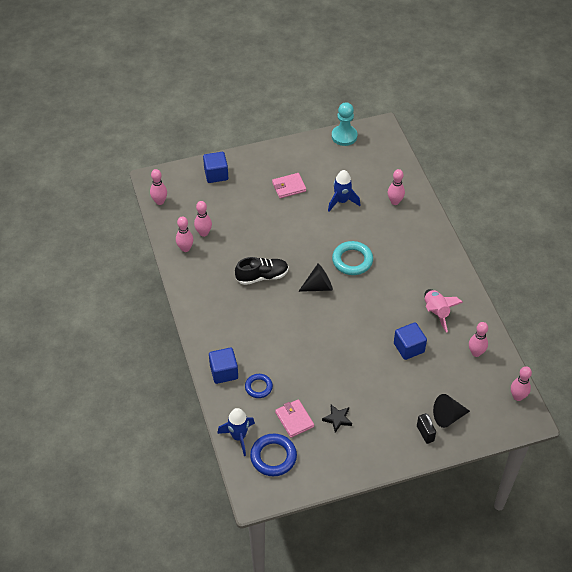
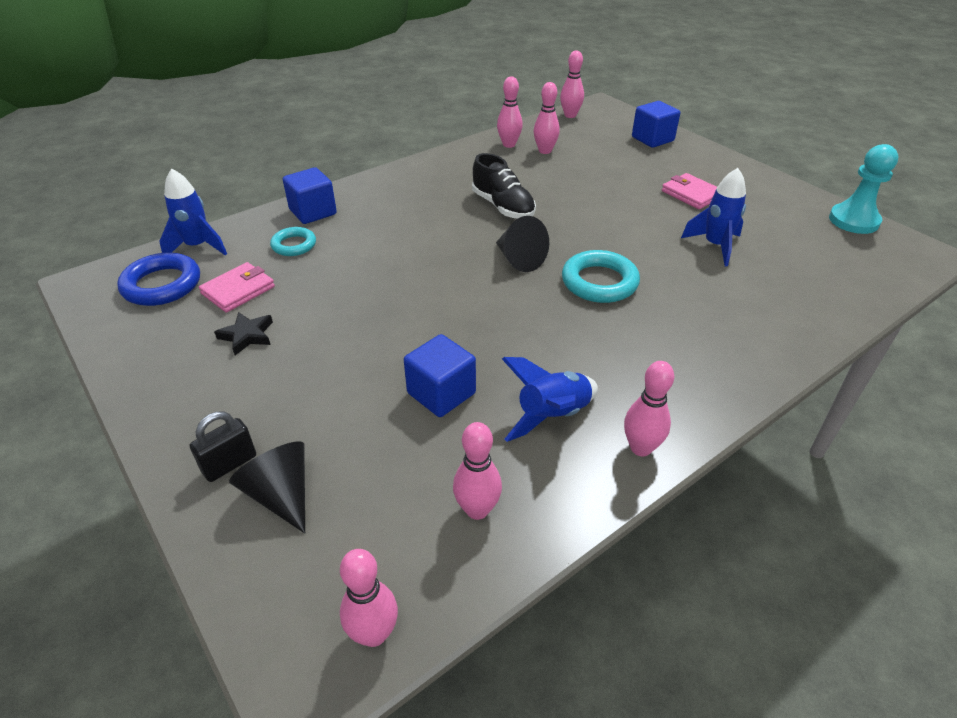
camera: 70 degrees right, 10 degrees down
(258, 387) = (294, 245): blue ring -> turquoise ring
(395, 202) = (777, 303): pink bowling pin -> pink bowling pin (640, 448)
(436, 312) = (552, 416): pink rocket -> blue rocket

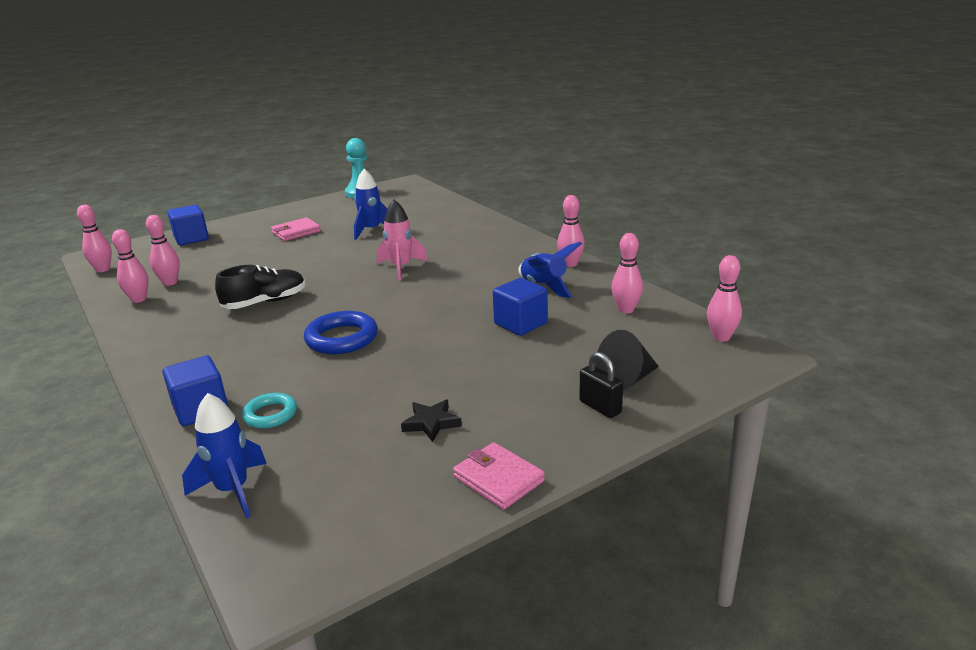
camera: 85 degrees left, 15 degrees down
(162, 285) = (313, 504): blue ring -> blue ring (342, 338)
(238, 290) = (347, 441): pink wallet -> pink wallet (498, 479)
(519, 259) = (357, 296): black cone -> none
(599, 282) = (401, 268): turquoise ring -> pink rocket

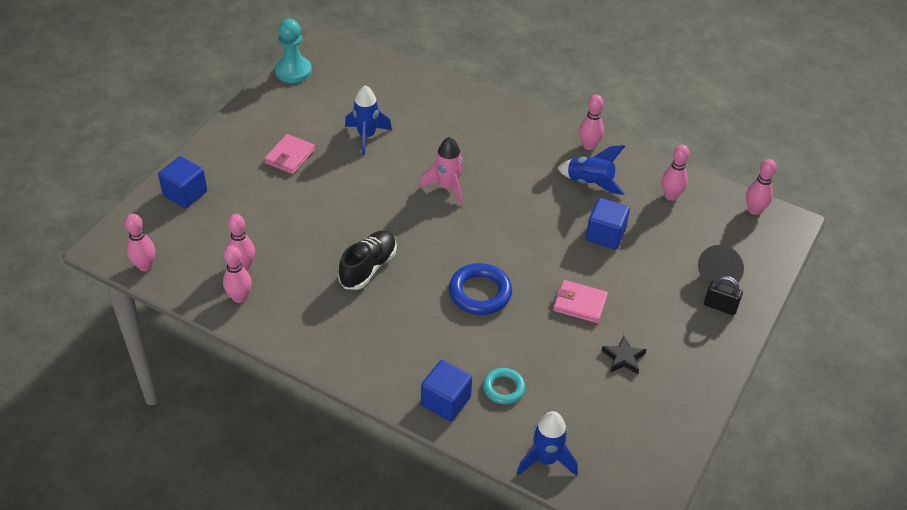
camera: 30 degrees left, 20 degrees up
(498, 479) = (702, 390): pink wallet -> pink wallet (580, 304)

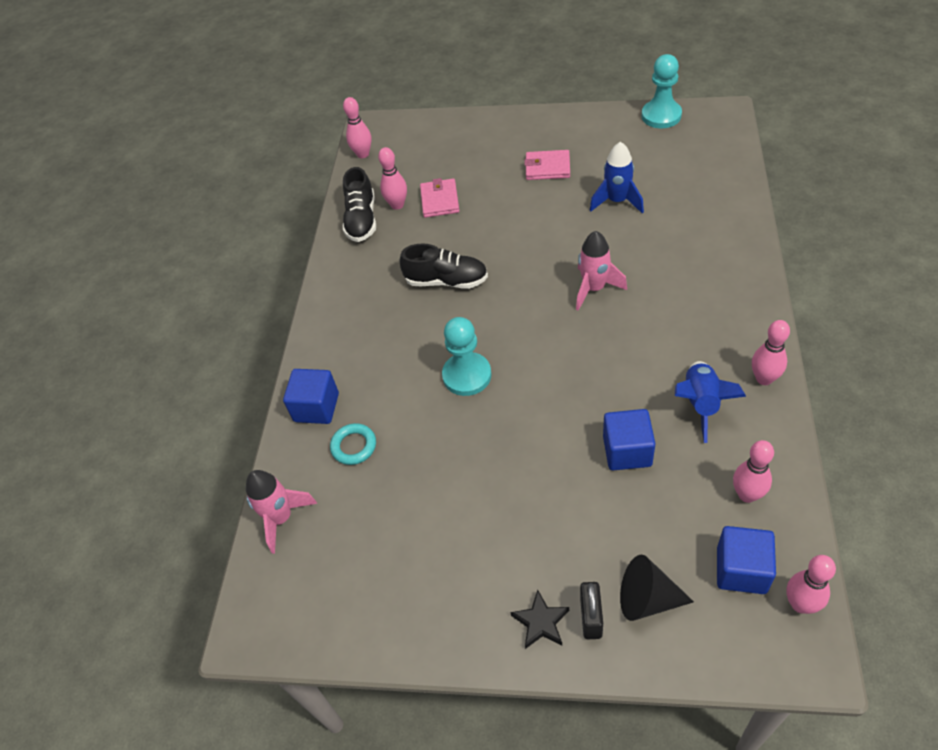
camera: 75 degrees right, 5 degrees up
(185, 194) = (455, 134): blue cube -> blue cube (741, 570)
(239, 297) = (362, 220): pink bowling pin -> black shoe
(480, 293) = (467, 375): blue ring -> turquoise pawn
(546, 459) = (281, 518): blue rocket -> pink rocket
(580, 304) = (504, 467): pink wallet -> pink wallet (439, 200)
(623, 358) = (450, 539): black star -> black star (541, 622)

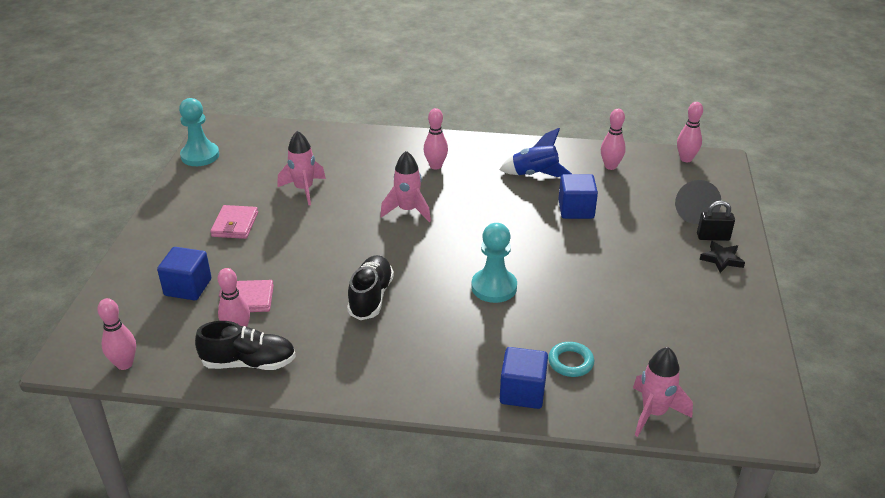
camera: 95 degrees left, 15 degrees down
(617, 201) = (304, 189): blue rocket -> pink rocket
(741, 570) = (666, 175): blue cube -> blue cube (188, 287)
(764, 378) = (515, 147): pink bowling pin -> pink bowling pin (435, 166)

